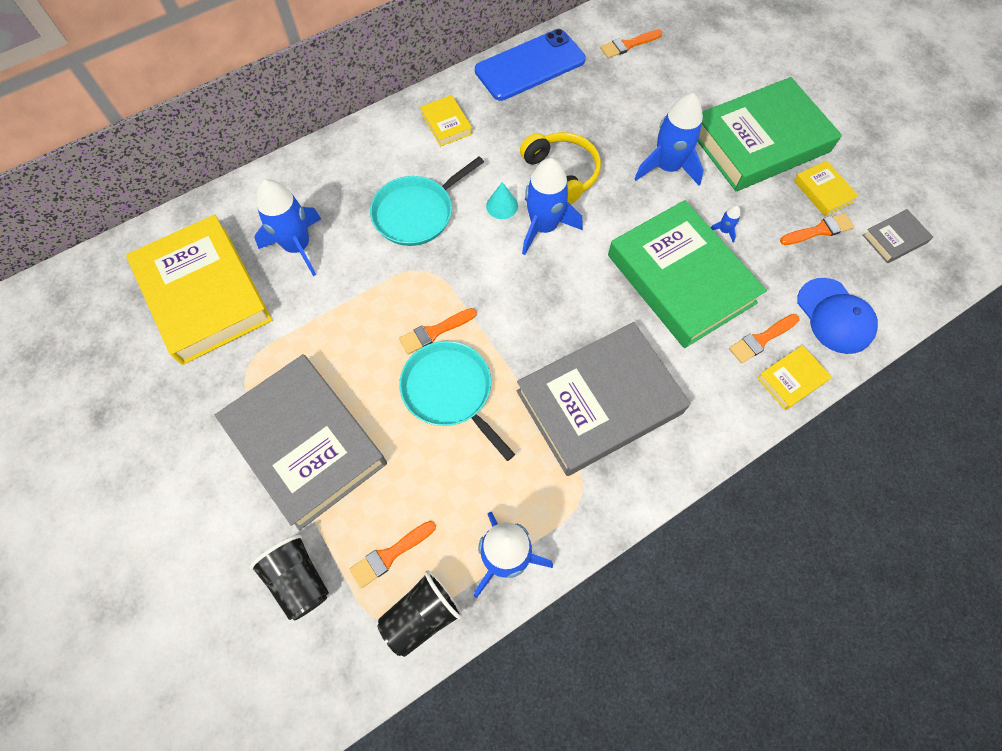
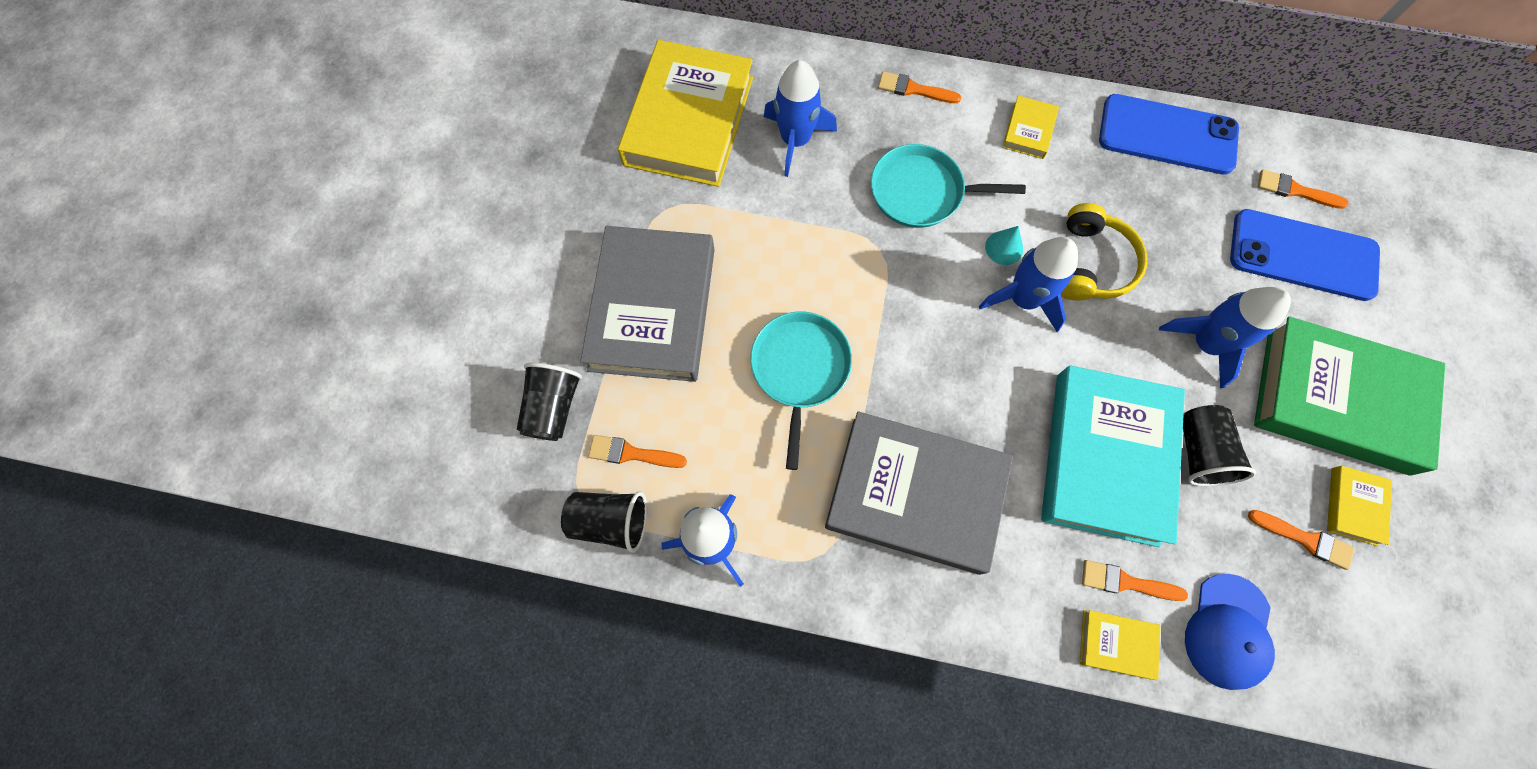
camera: 45 degrees right, 5 degrees up
(434, 332) = (836, 308): orange brush -> orange brush (913, 89)
(666, 77) = (1302, 255): none -> blue phone
(681, 279) = (1106, 458): green book -> turquoise book
(724, 231) = (1199, 452): blue rocket -> black cup
(894, 239) = (1383, 621): grey book -> none

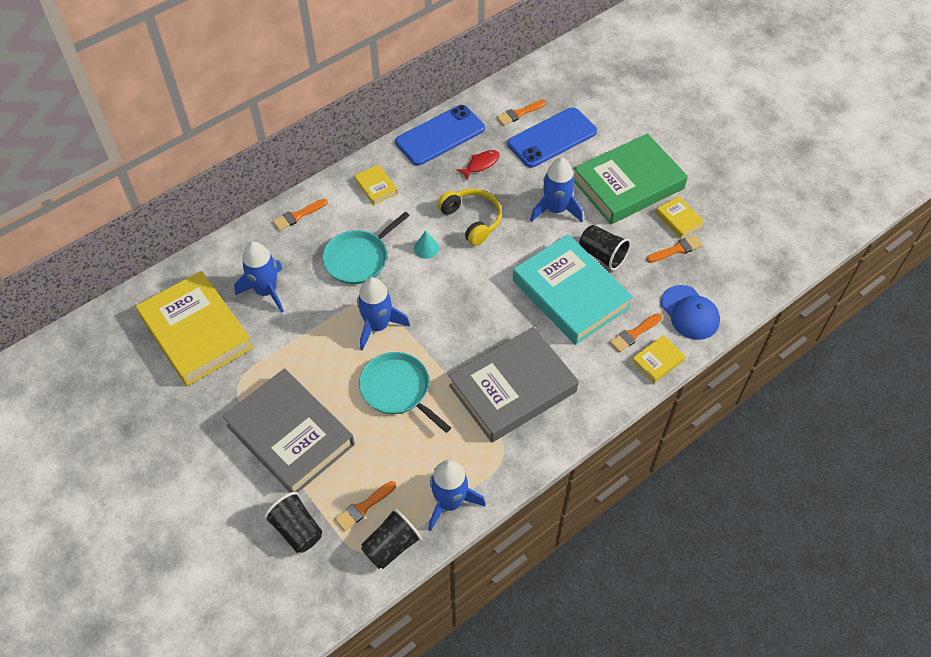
camera: 50 degrees left, 15 degrees down
(1023, 299) = (461, 262): blue rocket -> blue rocket (377, 326)
(1176, 210) = (481, 164): none -> red fish

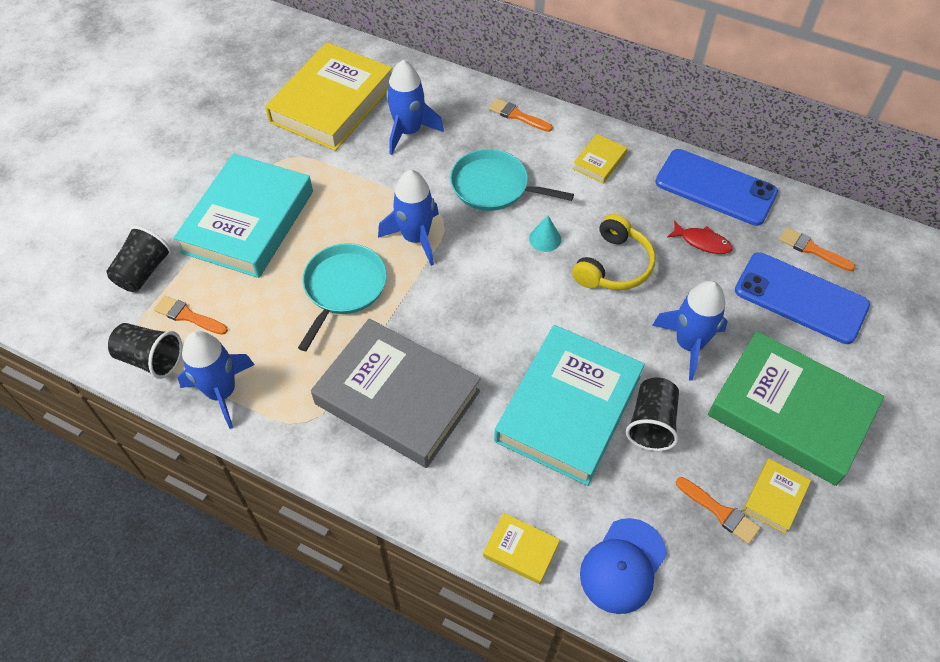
camera: 65 degrees right, 0 degrees up
(290, 435) = (248, 221): grey book -> turquoise book
(634, 334) = (548, 505): orange brush -> none

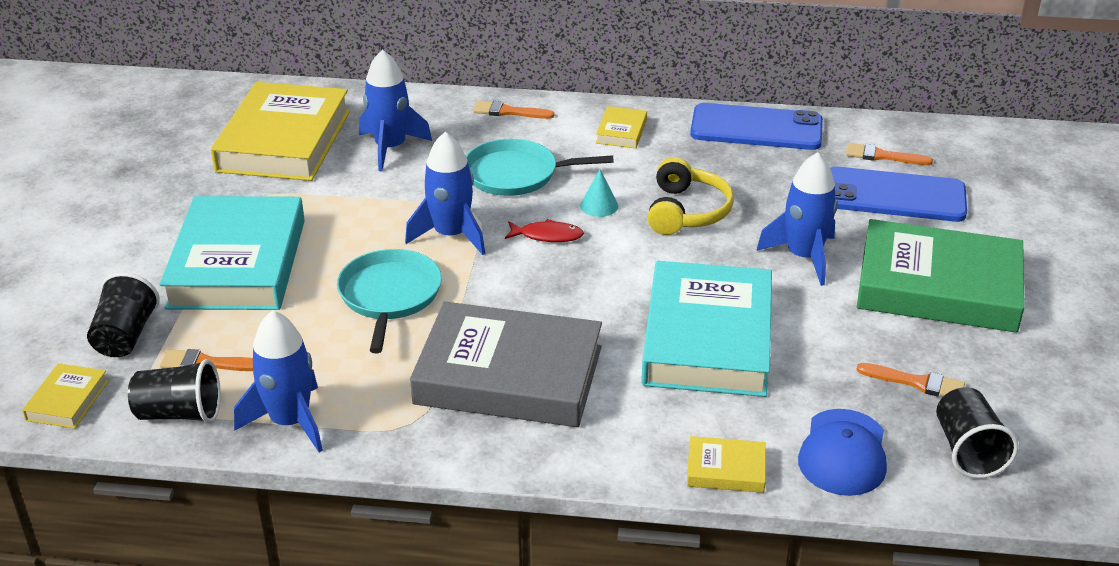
camera: 20 degrees left, 20 degrees down
(651, 423) = (803, 329): black cup -> black cup (968, 451)
(702, 242) = (768, 173): red fish -> red fish (547, 236)
(775, 497) = (964, 357): yellow book -> yellow book (67, 400)

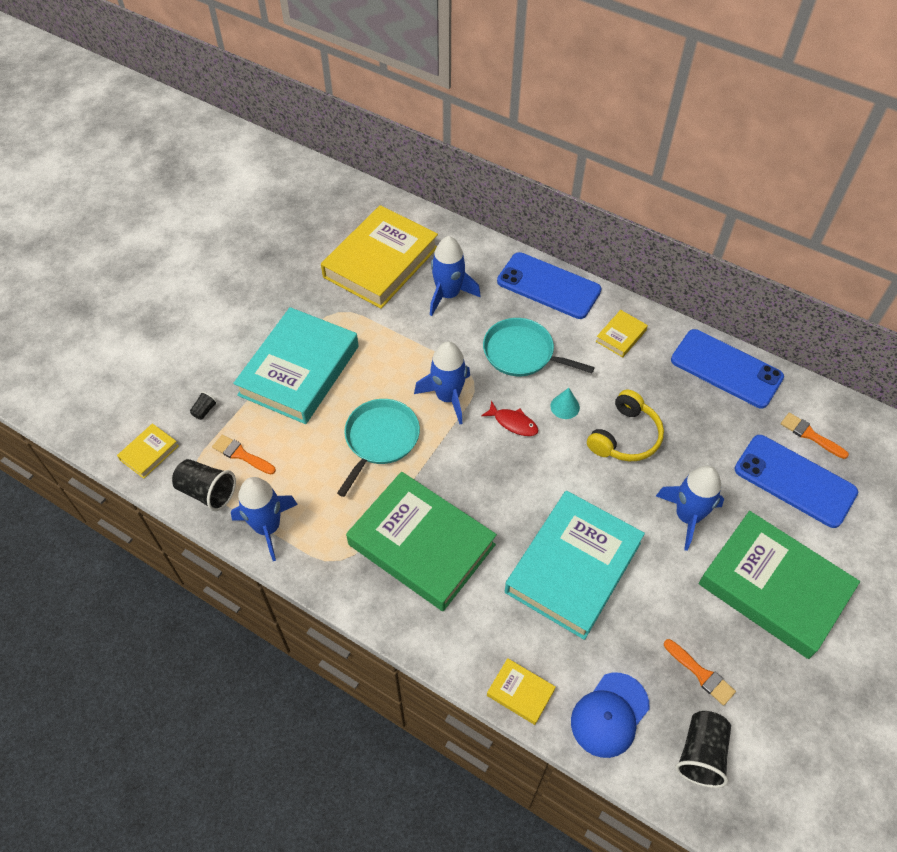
camera: 25 degrees right, 20 degrees up
(125, 336) = (204, 410): black cup -> black cup, size x0.48
(508, 112) = (548, 286): orange brush -> blue phone
(509, 375) = (421, 544): grey book -> green book

